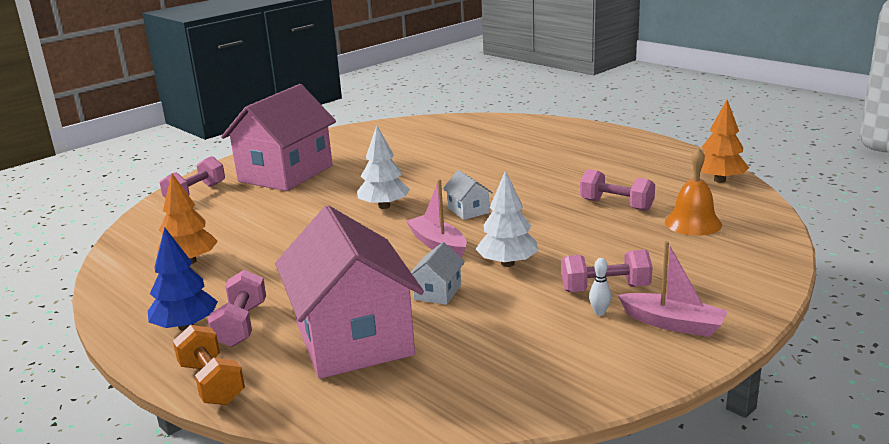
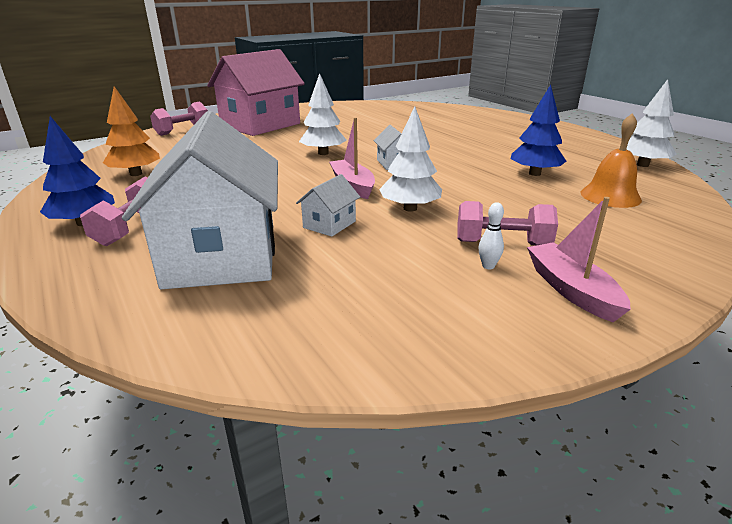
camera: 10 degrees right, 5 degrees up
(211, 383) = (57, 277): orange dumbbell -> none
(353, 339) = (222, 255): pink house -> white house
(616, 205) = (534, 173): pink dumbbell -> blue tree
(673, 324) = (571, 290): pink boat -> pink boat turned 150 degrees counterclockwise
(719, 180) = (642, 165): orange tree -> white tree

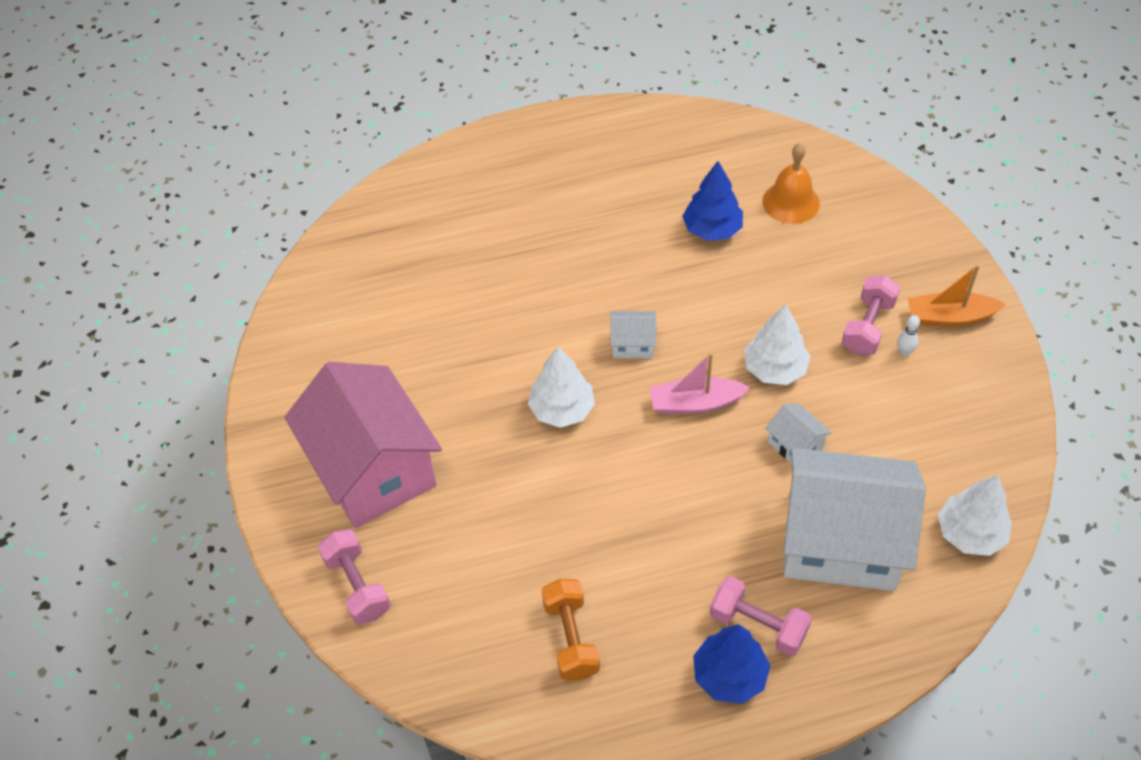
camera: 70 degrees left, 25 degrees up
(136, 174) = (571, 638): orange tree -> orange dumbbell
(571, 290) = (949, 317): pink boat -> orange boat
(642, 165) = (717, 130): white tree -> white tree (970, 533)

